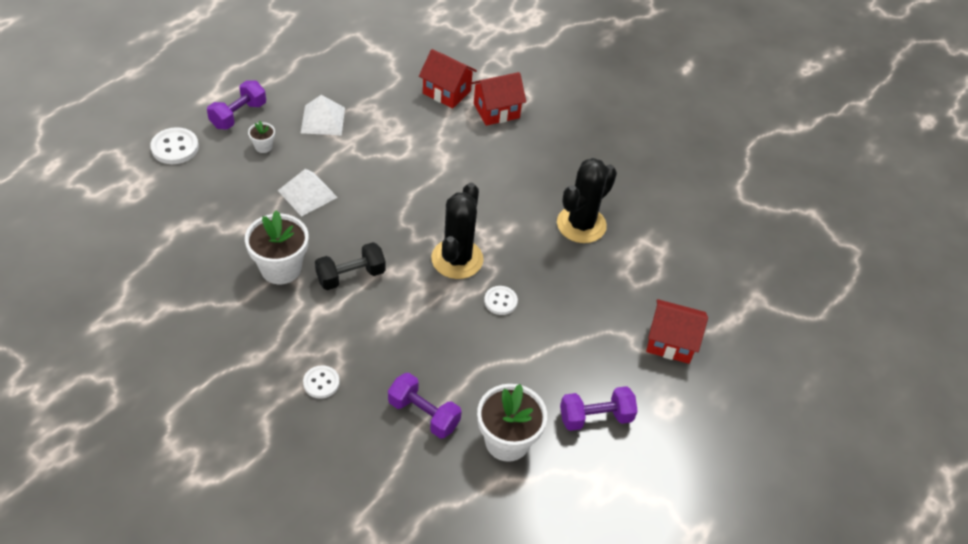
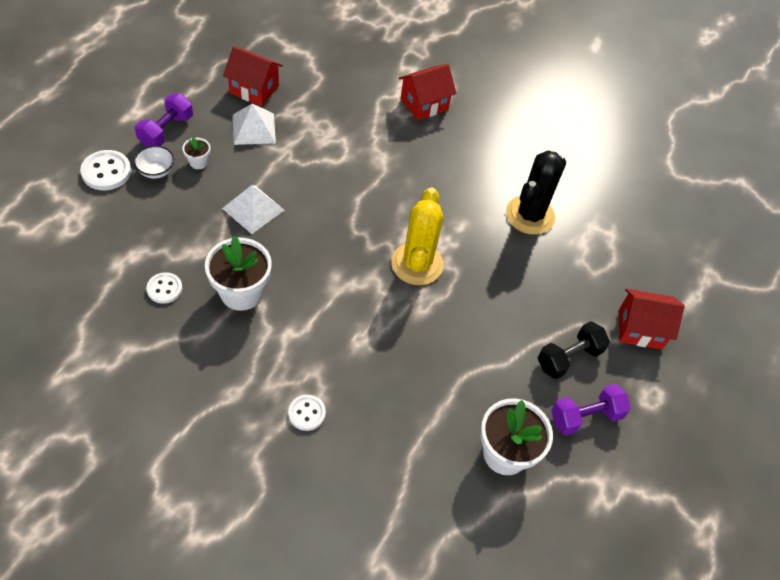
camera: 10 degrees left, 5 degrees up
(222, 151) = (156, 171): none -> white bowl
(351, 276) = (314, 293): black dumbbell -> black dumbbell (569, 358)
(423, 414) = (417, 435): purple dumbbell -> none
(446, 92) = (372, 88): red house -> red house (254, 89)
(457, 259) = (417, 264): black cactus -> yellow cactus
(500, 301) = (468, 304): white button -> white button (164, 289)

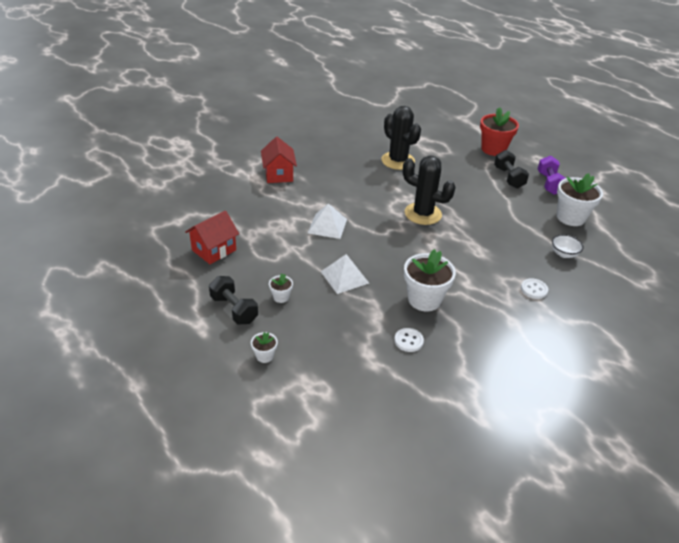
camera: 65 degrees left, 15 degrees down
(106, 172) = (264, 356): white button -> white flower pot
(156, 171) = (279, 324): white bowl -> white bowl (564, 254)
(166, 131) = (234, 309): purple dumbbell -> black dumbbell
(254, 128) = (259, 259): white pyramid -> white pyramid (327, 226)
(417, 264) = (423, 214): yellow cactus -> black cactus
(640, 329) = (493, 149): red house -> red flower pot

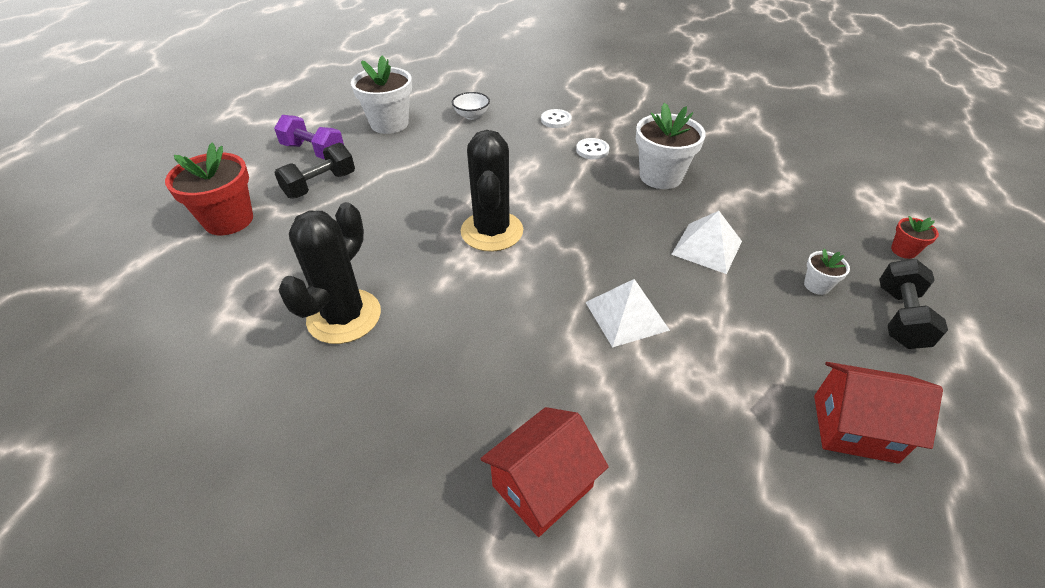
camera: 120 degrees left, 5 degrees up
(264, 356) = (903, 250): white flower pot -> red flower pot
(408, 341) = (731, 167): white button -> white button (592, 150)
(549, 184) = (313, 151): purple dumbbell -> purple dumbbell turned 60 degrees clockwise

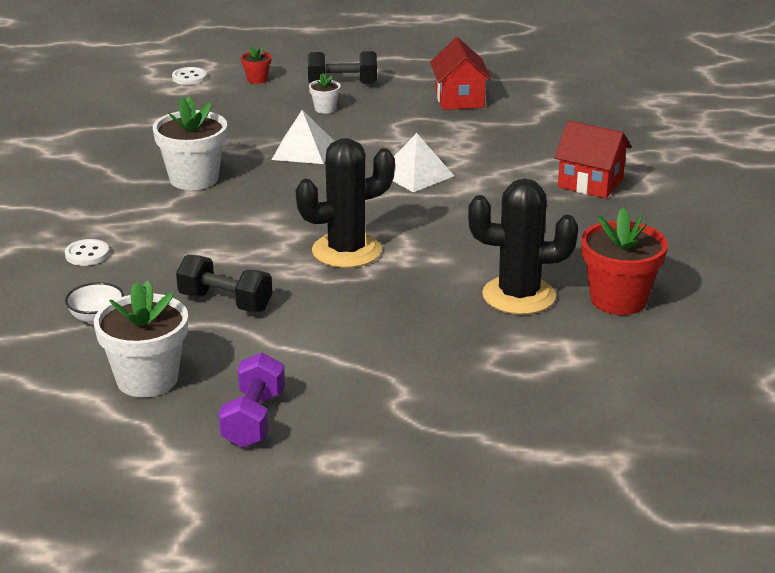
camera: 110 degrees left, 15 degrees down
(229, 220) = (440, 424): red flower pot -> red flower pot (618, 300)
(320, 185) = (329, 384): black dumbbell -> black dumbbell (225, 302)
(592, 150) = (155, 221): white button -> white button (189, 78)

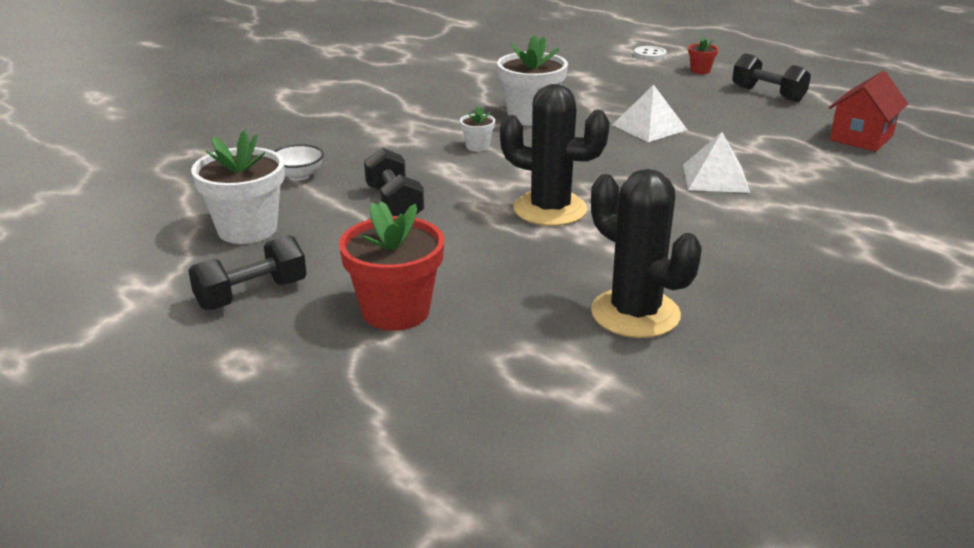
camera: 45 degrees right, 0 degrees up
(87, 254) = (371, 135): white button -> none
(254, 420) = (252, 295): purple dumbbell -> black dumbbell
(325, 109) = (720, 106): white flower pot -> white flower pot (477, 146)
(590, 183) = (886, 252): red house -> none
(618, 300) = (733, 369): red flower pot -> red flower pot (396, 311)

